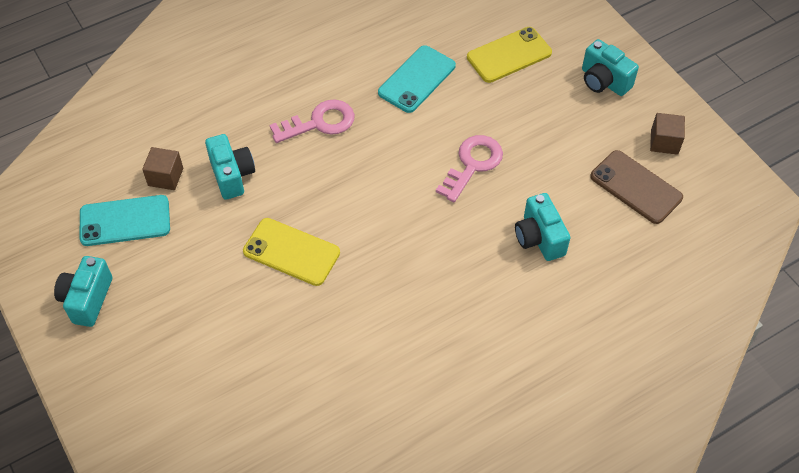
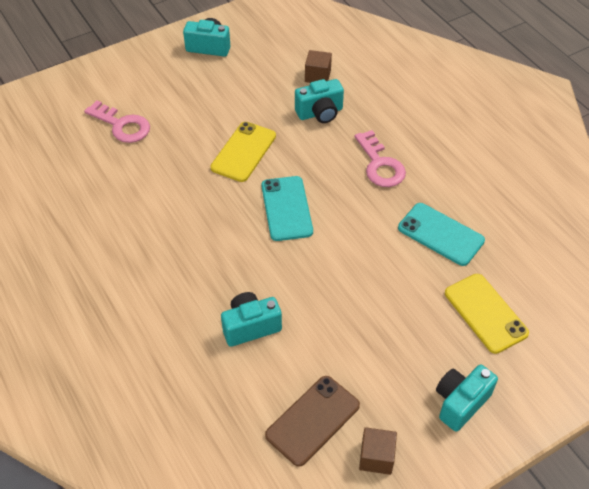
camera: 90 degrees right, 5 degrees down
(125, 221) = (276, 58): turquoise phone -> turquoise phone (286, 208)
(472, 164) = (337, 276): pink key -> pink key (122, 125)

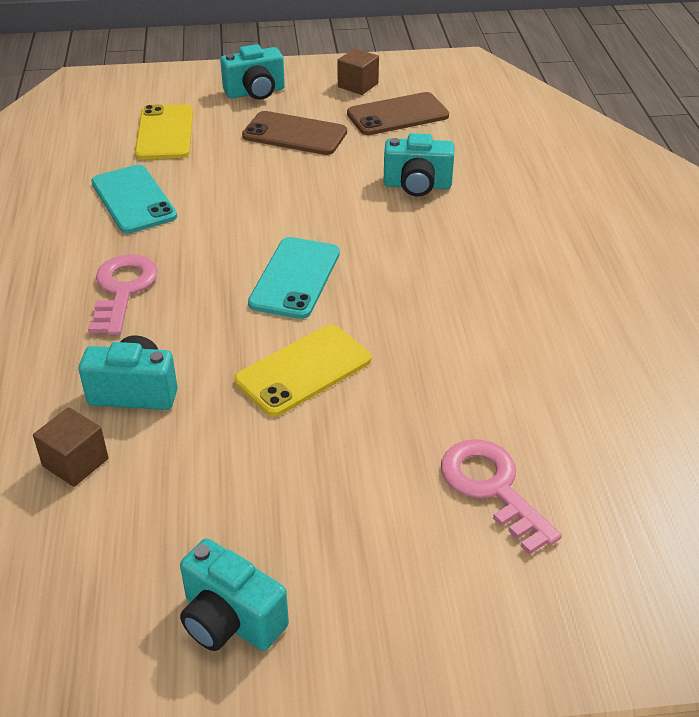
camera: 155 degrees left, 10 degrees down
(383, 353) = (294, 134): none -> brown phone

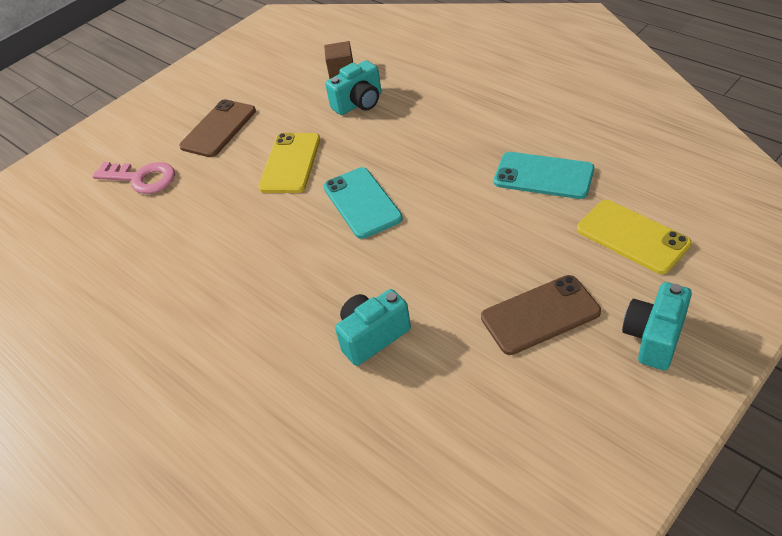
camera: 145 degrees right, 5 degrees up
(123, 290) = (446, 131): pink key -> none
(230, 620) = (213, 79): turquoise camera -> none
(358, 85) = (588, 432): brown cube -> none
(397, 115) = (492, 415): brown phone -> brown phone (218, 128)

